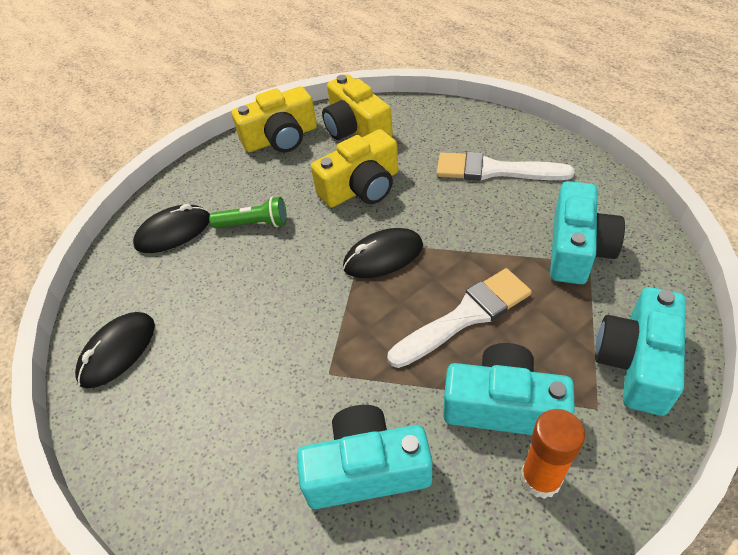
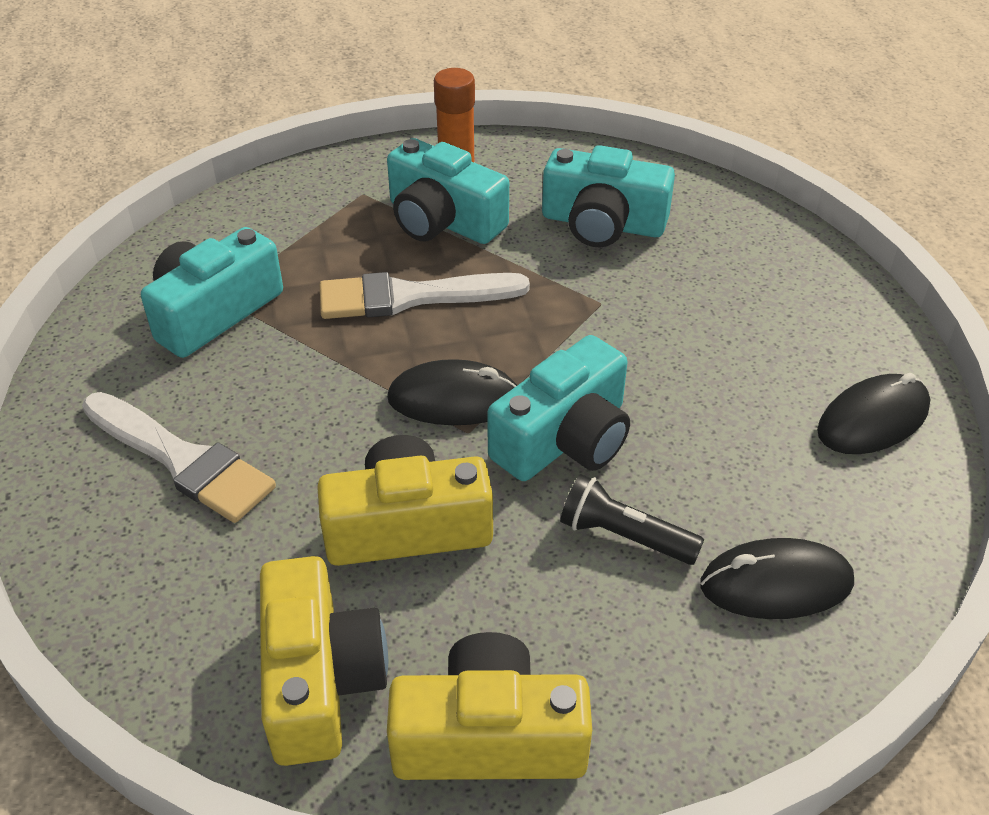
camera: 160 degrees left, 5 degrees down
(254, 224) = (624, 536): green flashlight -> black flashlight
(636, 362) = (289, 206): turquoise camera -> turquoise camera (565, 439)

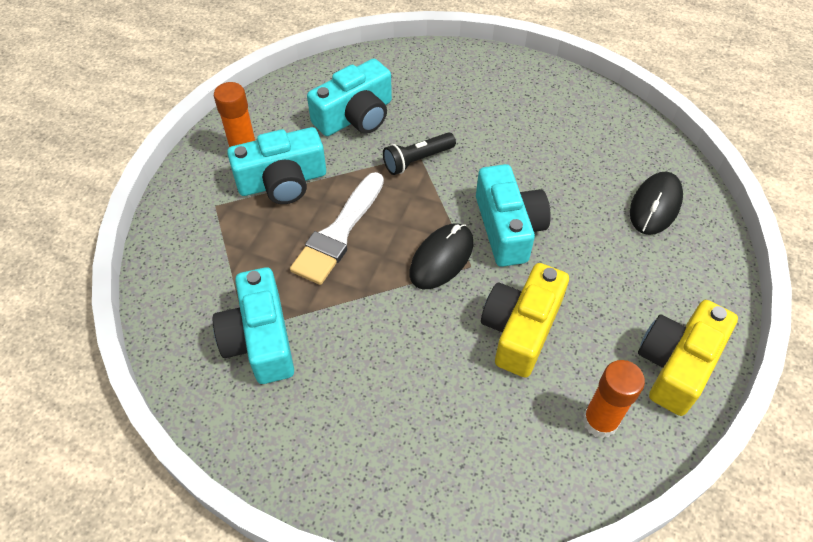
camera: 55 degrees left, 10 degrees up
(182, 460) = (386, 416): white brush -> none
(320, 680) = (600, 421): yellow camera -> orange glue stick
(624, 536) = (590, 243): black flashlight -> black flashlight (417, 160)
(873, 420) = (583, 110): black mouse -> none

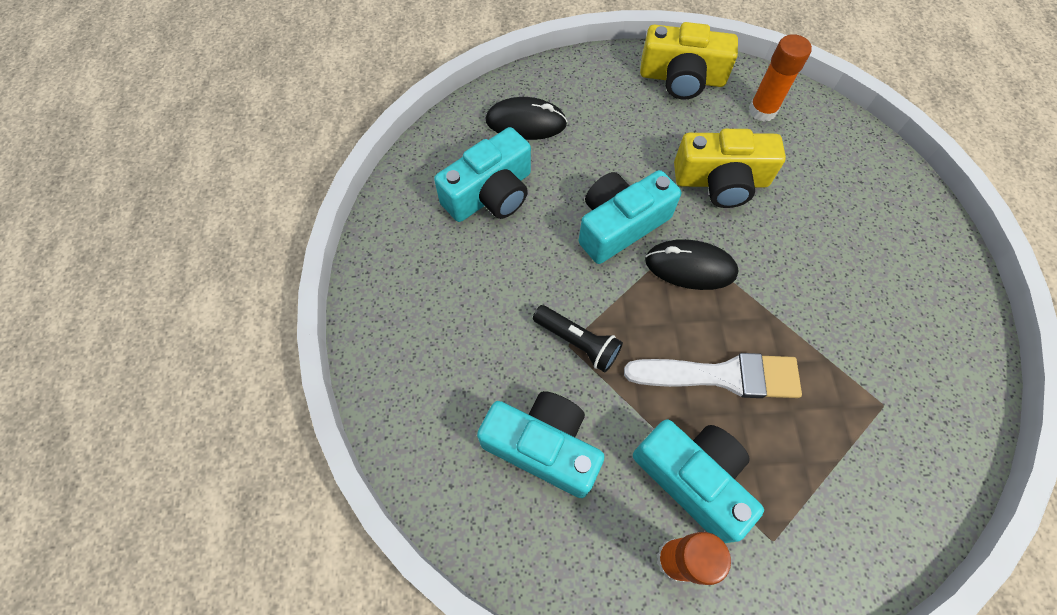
camera: 115 degrees left, 10 degrees up
(260, 339) = (883, 384): turquoise camera -> turquoise camera (490, 194)

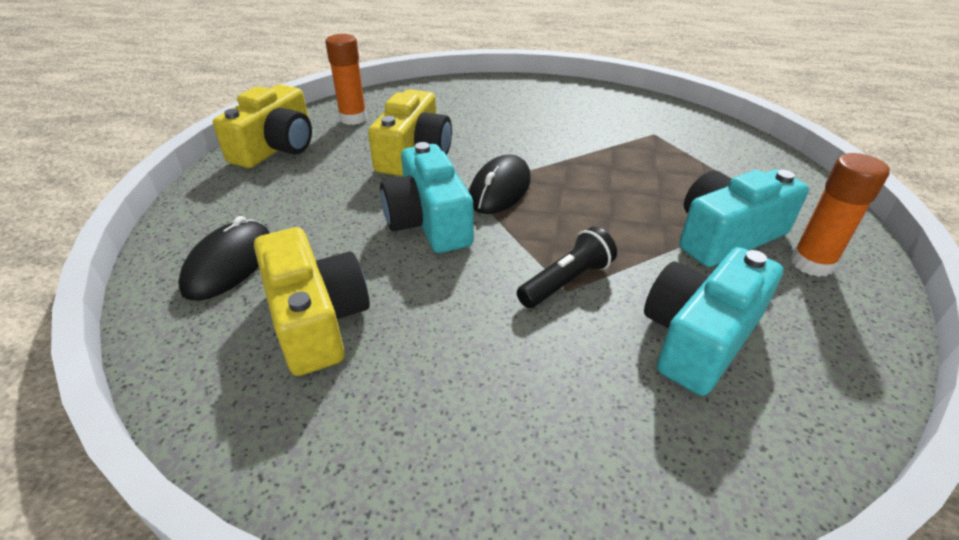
camera: 75 degrees left, 25 degrees down
(490, 194) = (316, 319): turquoise camera -> yellow camera
(722, 375) = (621, 197): white brush -> none

